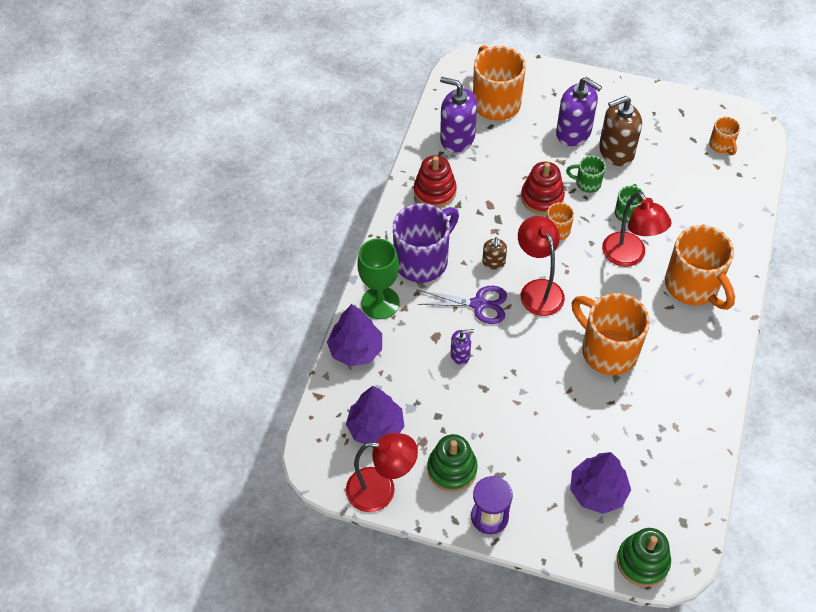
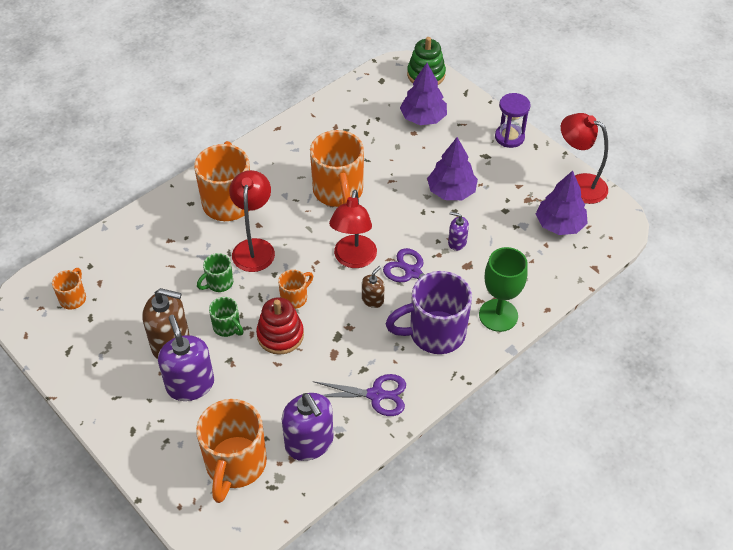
camera: 150 degrees left, 5 degrees down
(356, 349) = (543, 287): purple tree -> purple tree (451, 191)
(435, 191) = (376, 395): red stacking toy -> purple scissors
(452, 469) = (517, 174): green stacking toy -> none

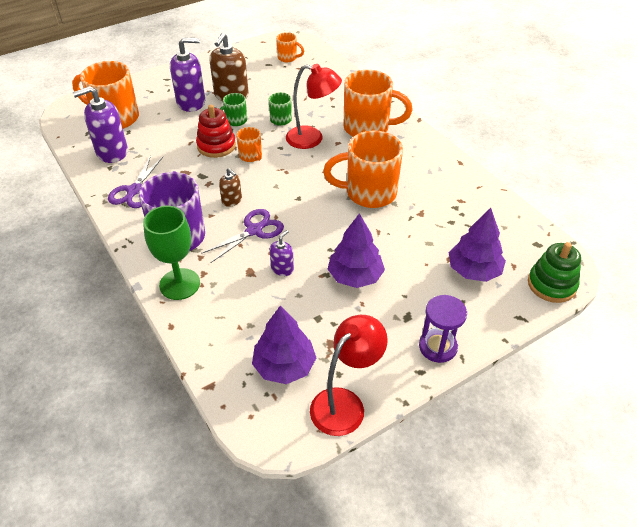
camera: 100 degrees right, 5 degrees down
(353, 259) = (282, 194): red lamp -> none

